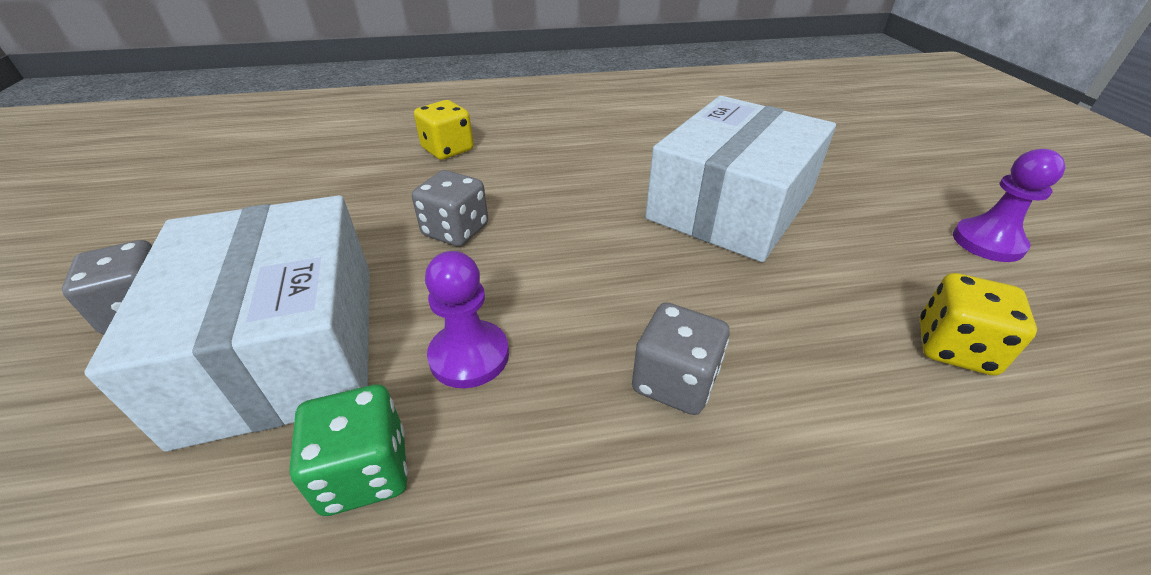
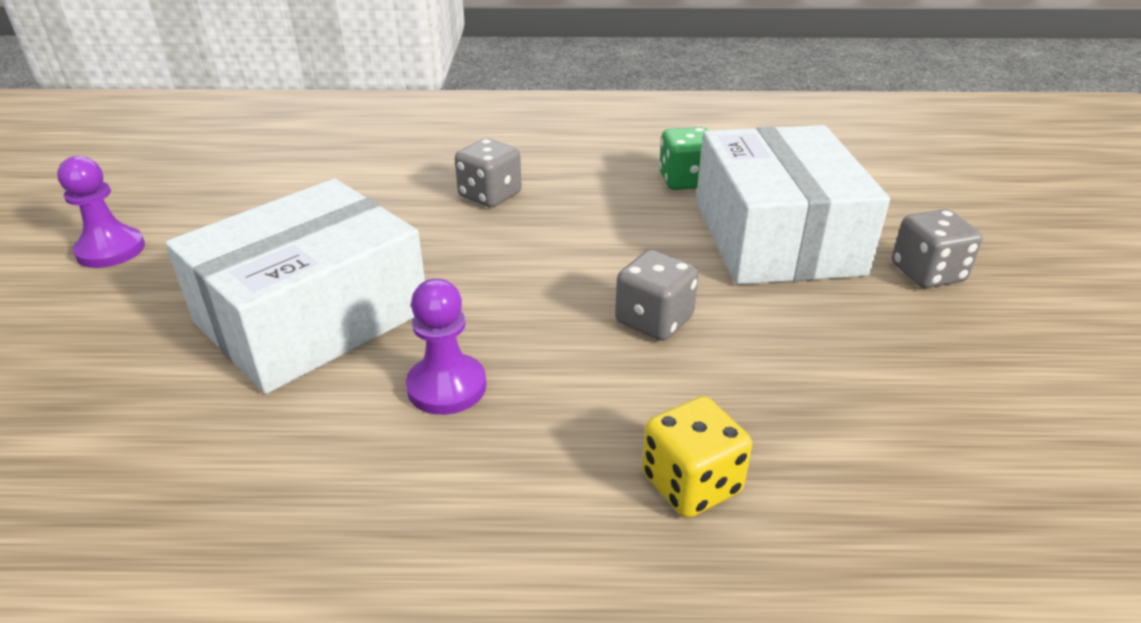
camera: 170 degrees left, 5 degrees down
(469, 356) = (630, 219): purple pawn -> purple pawn (447, 387)
(954, 347) = (281, 192): yellow dice -> none

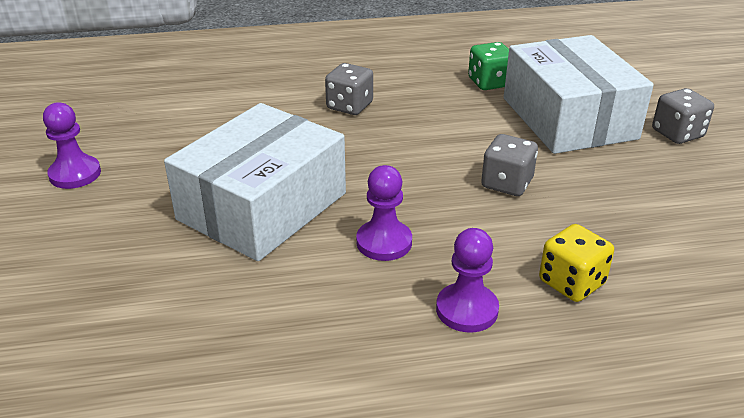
camera: 10 degrees left, 0 degrees up
(517, 507) = (467, 310): none -> purple pawn

